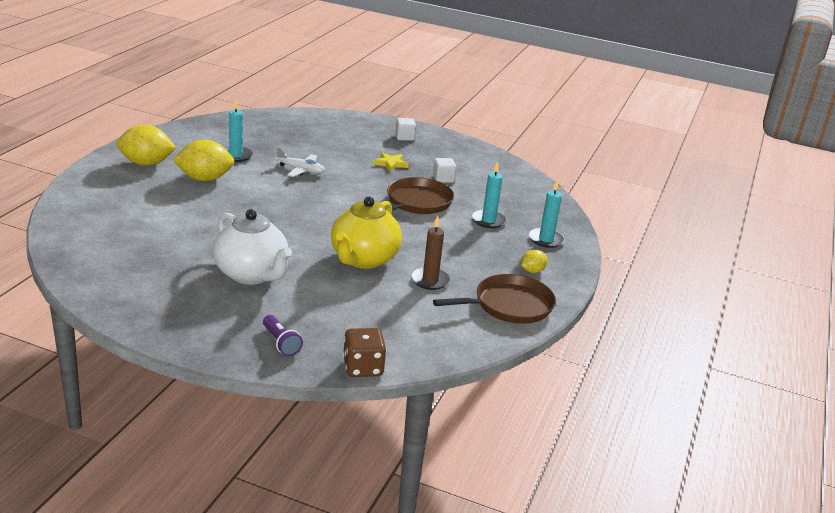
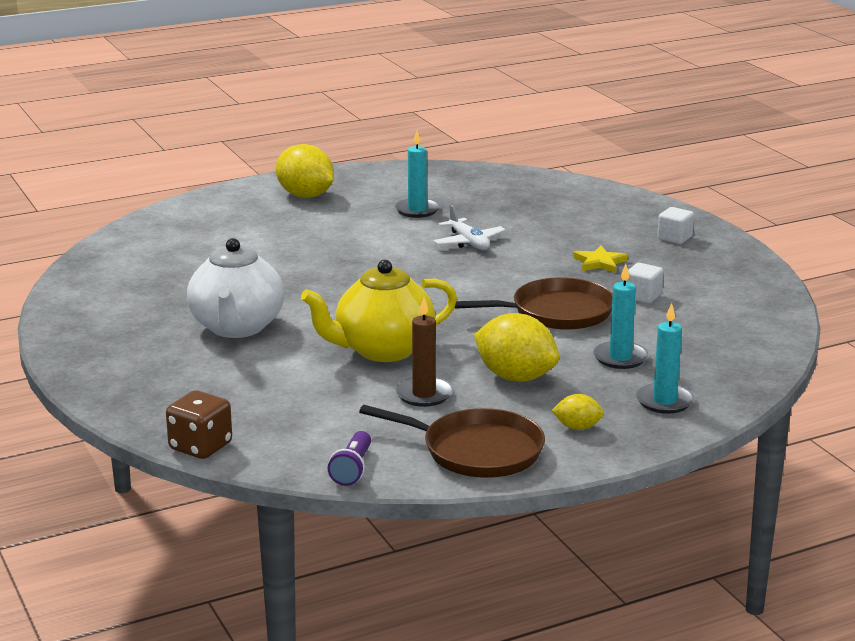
camera: 45 degrees right, 5 degrees down
(204, 179) = (342, 225): yellow lemon -> yellow lemon (515, 377)
(281, 343) = (160, 396): purple flashlight -> purple flashlight (352, 469)

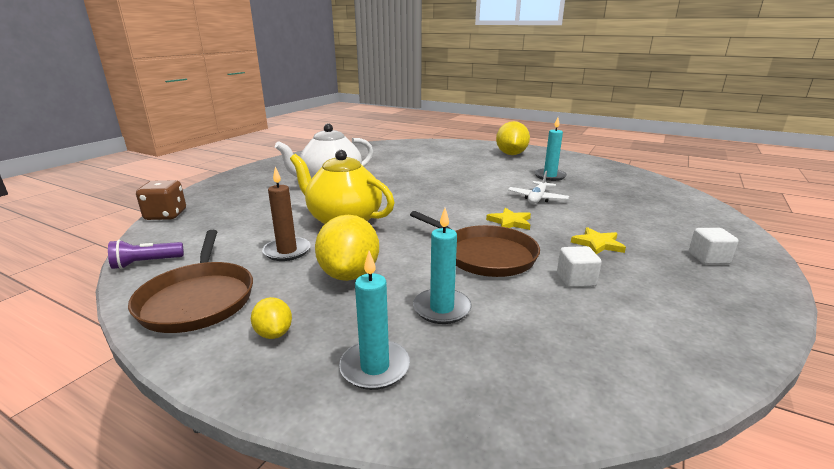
camera: 55 degrees right, 0 degrees up
(505, 277) = (510, 222): none -> yellow star

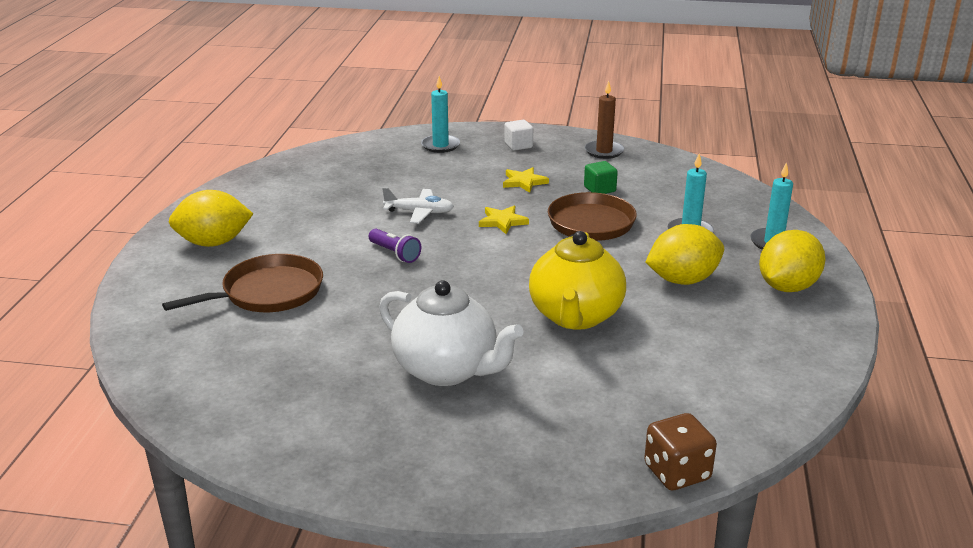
camera: 110 degrees left, 5 degrees up
(146, 263) = (783, 406): purple flashlight -> purple flashlight (395, 254)
(198, 299) = (793, 339): brown pan -> brown pan (268, 292)
(274, 333) = (787, 287): yellow lemon -> yellow lemon, size x1.98
(287, 251) = (676, 327): brown candle -> brown candle (604, 151)
(549, 176) = (325, 209): turquoise candle -> turquoise candle (440, 145)
(575, 280) = (599, 189): white cube -> green cube

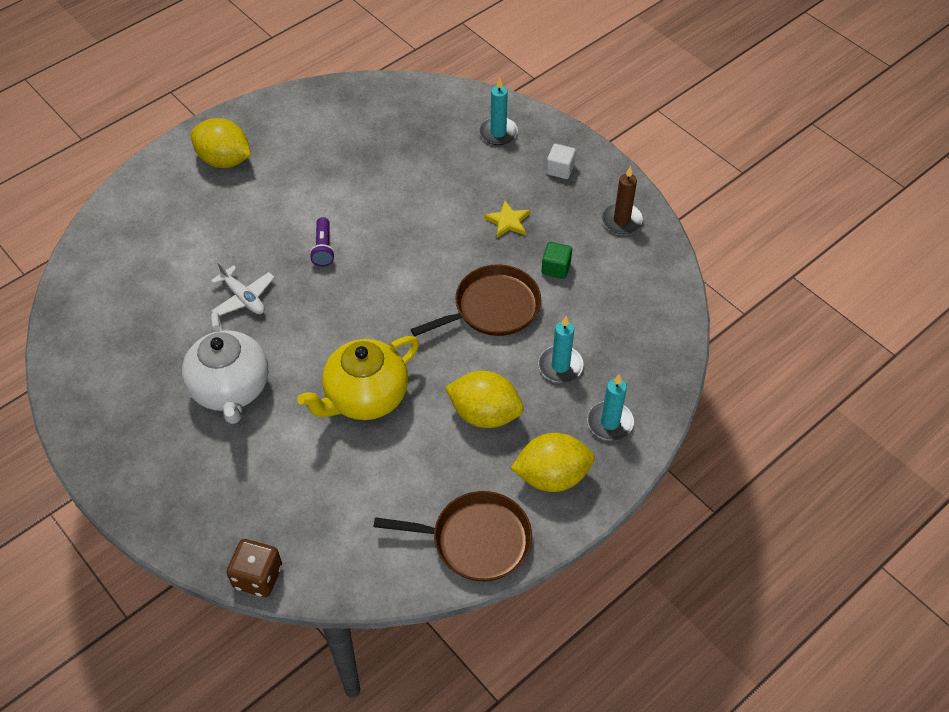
camera: 40 degrees right, 25 degrees up
(268, 292) = (206, 237): brown pan -> brown pan (476, 540)
(419, 212) = (390, 211): white plane -> white plane (243, 297)
(502, 221) = (436, 260): yellow star -> none

